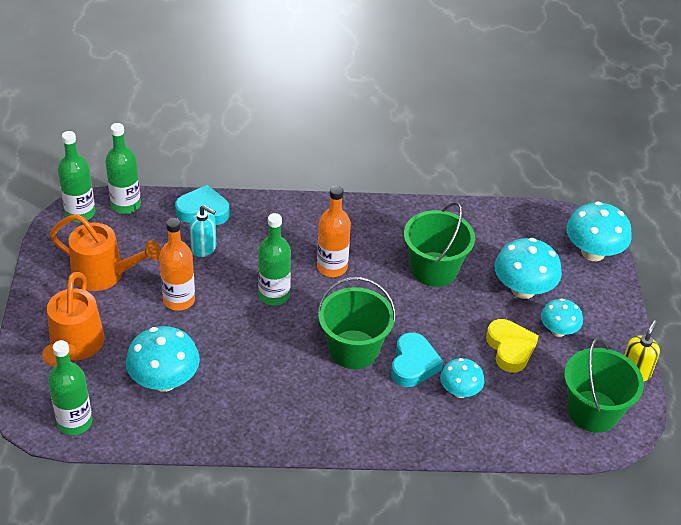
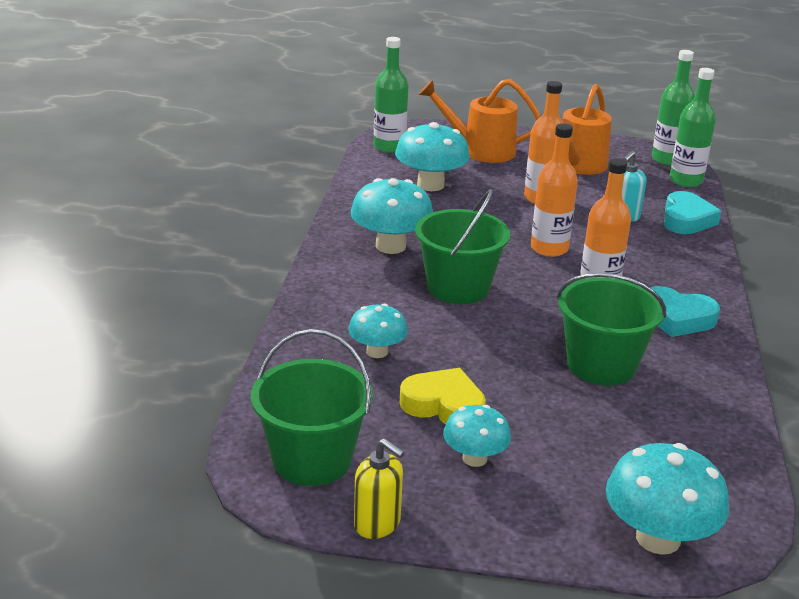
camera: 100 degrees right, 15 degrees down
(274, 295) = (549, 248): green bottle -> orange bottle
(413, 364) = (428, 324): turquoise heart -> turquoise heart (677, 318)
(510, 349) = (444, 405): yellow heart -> yellow heart turned 150 degrees counterclockwise
(523, 289) = (563, 440): turquoise mushroom -> turquoise mushroom (390, 246)

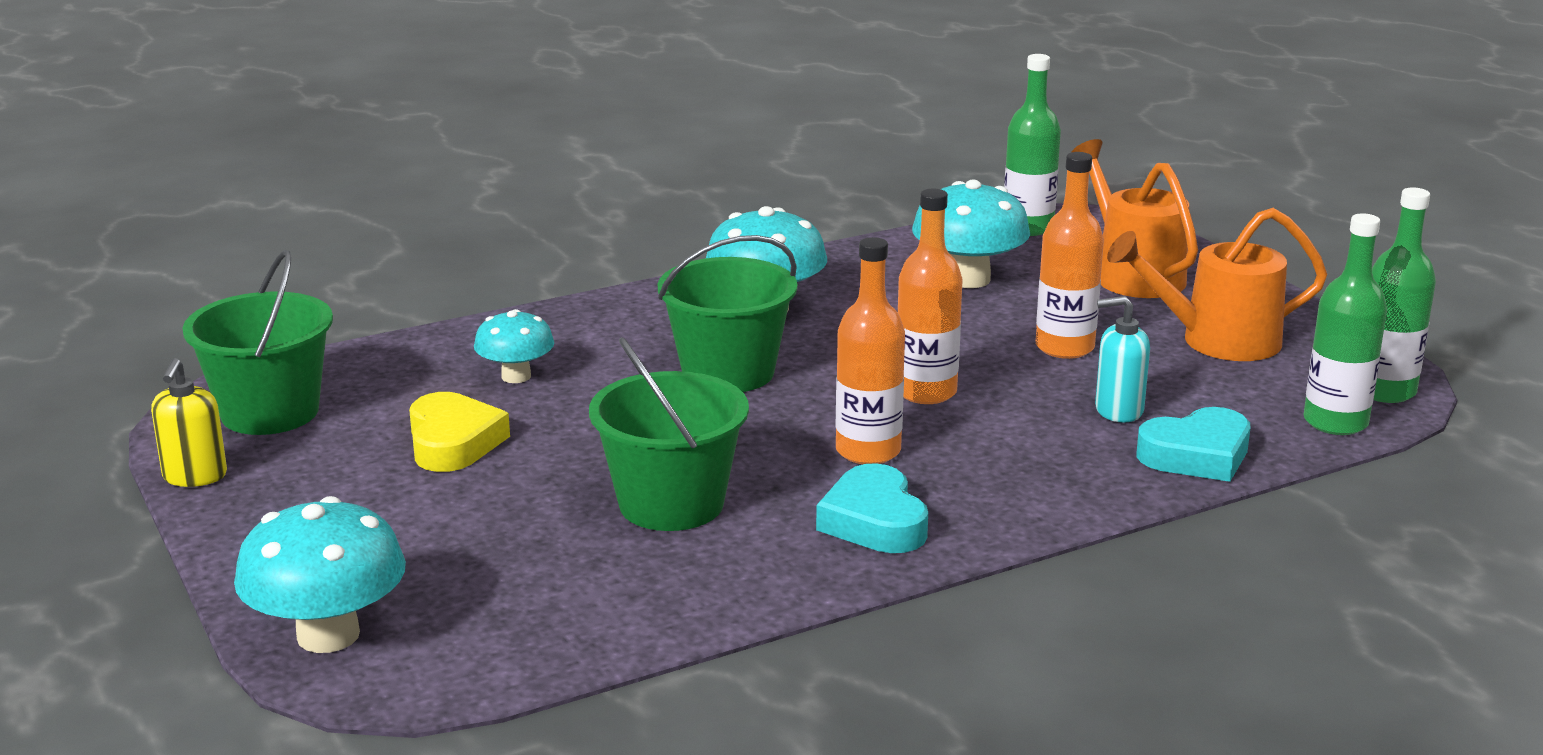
camera: 55 degrees right, 5 degrees down
(474, 458) = (368, 489): turquoise mushroom -> none

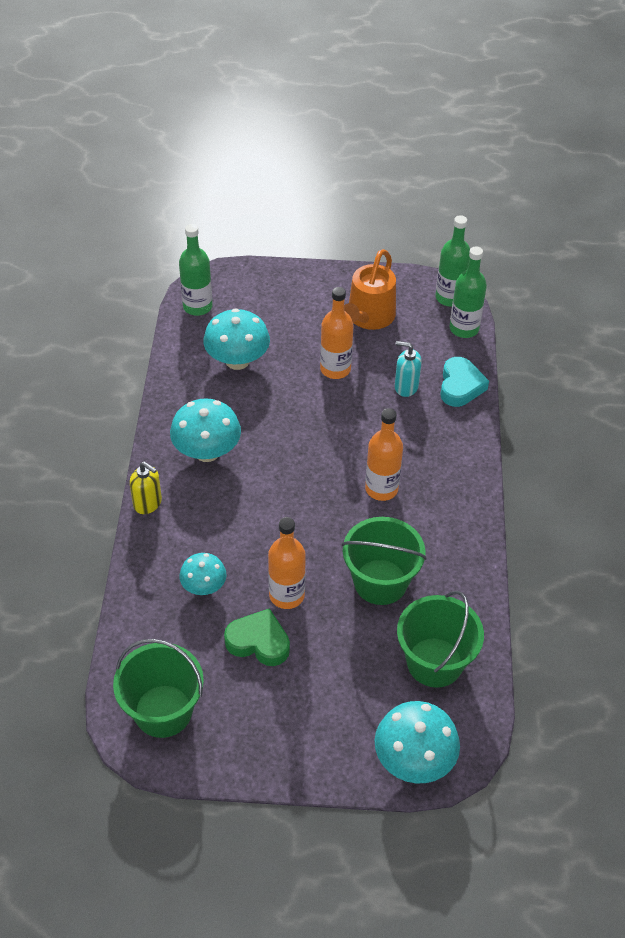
camera: 60 degrees left, 25 degrees up
(194, 476) = (215, 769): yellow soap dispenser -> yellow soap dispenser (148, 503)
(453, 442) = (258, 642): yellow heart -> green heart
(728, 372) = (266, 500): green bucket -> green bucket (434, 662)
(874, 521) = (443, 518): turquoise heart -> none
(926, 392) = (341, 440): orange bottle -> orange bottle (286, 595)
(1118, 410) = (406, 387): turquoise soap dispenser -> turquoise soap dispenser turned 75 degrees clockwise
(1132, 274) = (280, 303): orange watering can -> none

